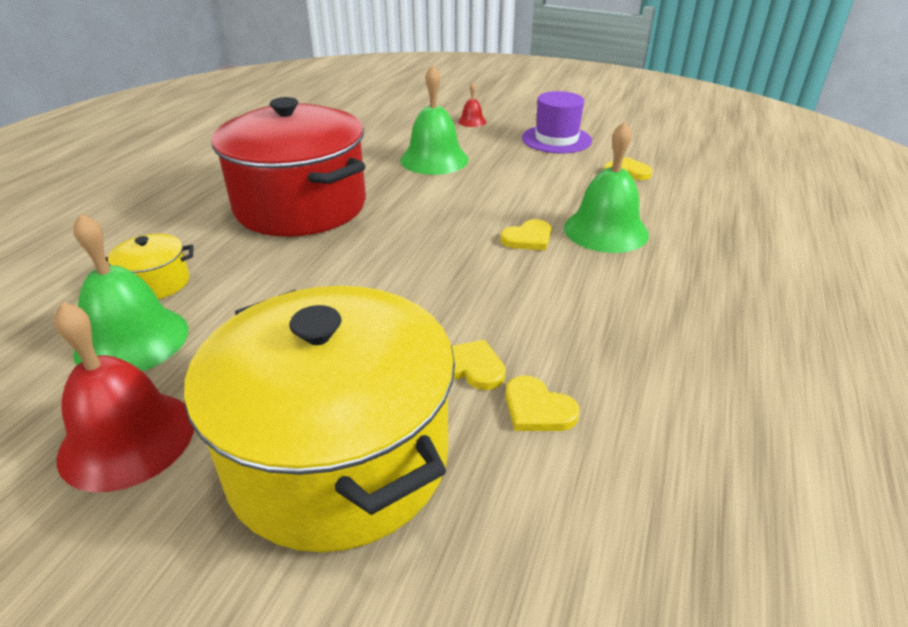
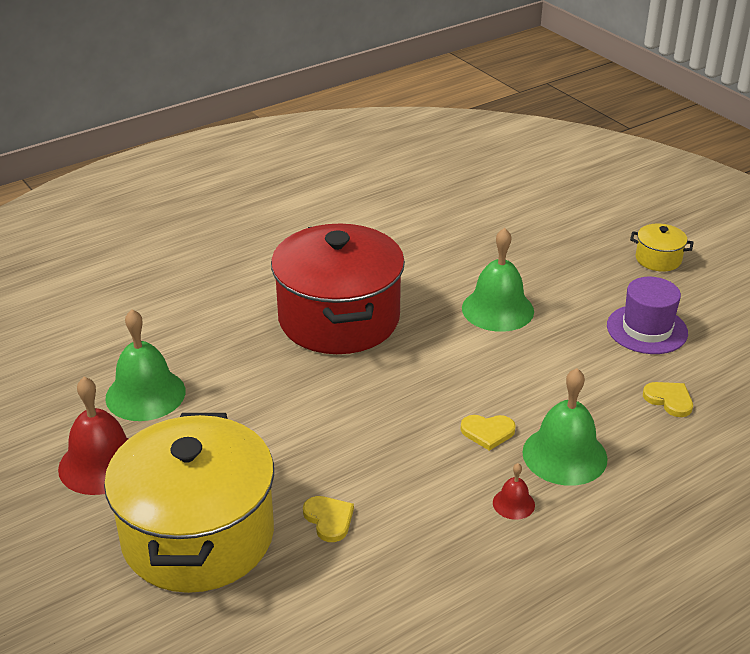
camera: 35 degrees right, 0 degrees up
(156, 283) = (188, 352): yellow pot -> yellow pot (658, 259)
(472, 121) = (586, 271): red bell -> red bell (513, 503)
(537, 409) = (341, 570): yellow heart -> none

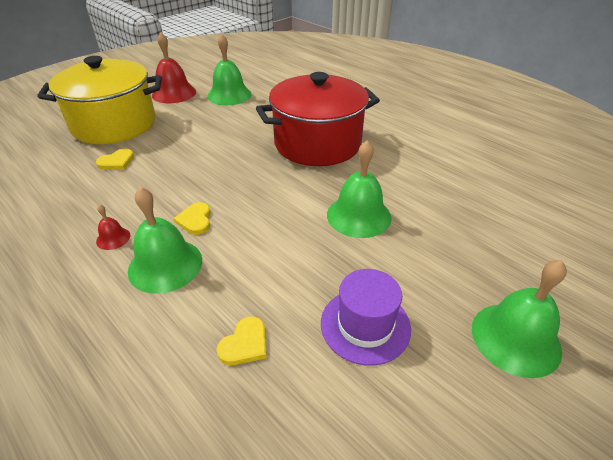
camera: 80 degrees right, 5 degrees up
(658, 259) = (515, 338): yellow pot -> green bell

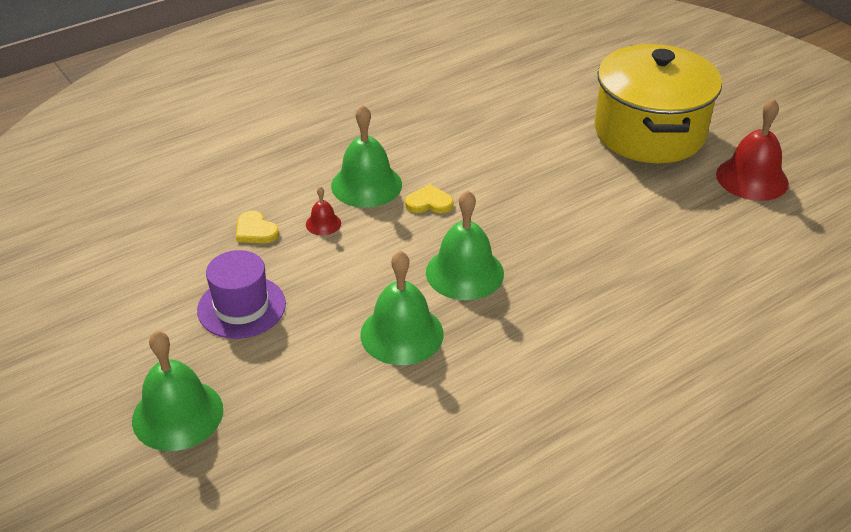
camera: 100 degrees right, 0 degrees up
(113, 238) = (415, 151): red bell -> red bell (323, 223)
(117, 162) = (555, 142): yellow heart -> none
(229, 95) = (750, 236): green bell -> green bell (464, 272)
(317, 143) = (583, 320): red pot -> none

